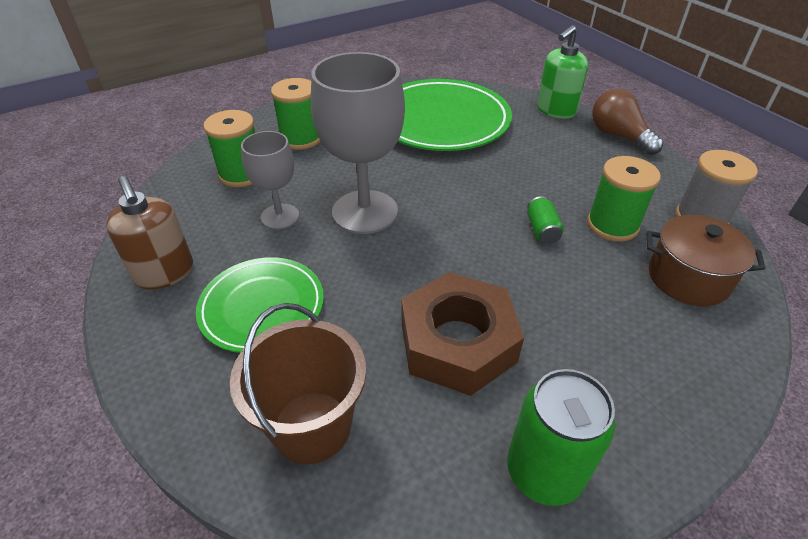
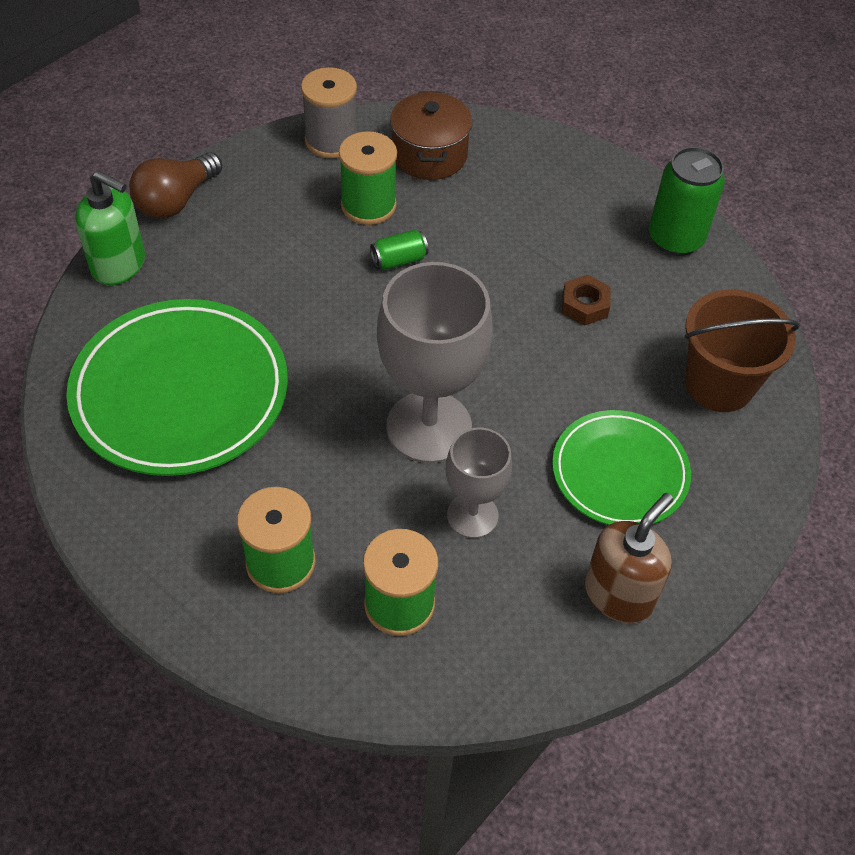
camera: 110 degrees left, 10 degrees up
(458, 342) = (585, 305): brown nut -> brown nut, size x0.45

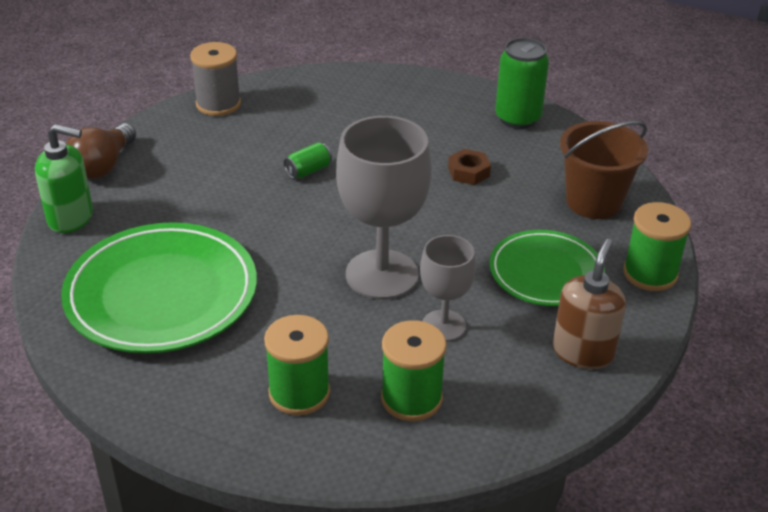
camera: 15 degrees left, 15 degrees down
(368, 205) = (267, 140): green spool -> green spool (650, 273)
(429, 155) = (303, 100): brown pot -> none

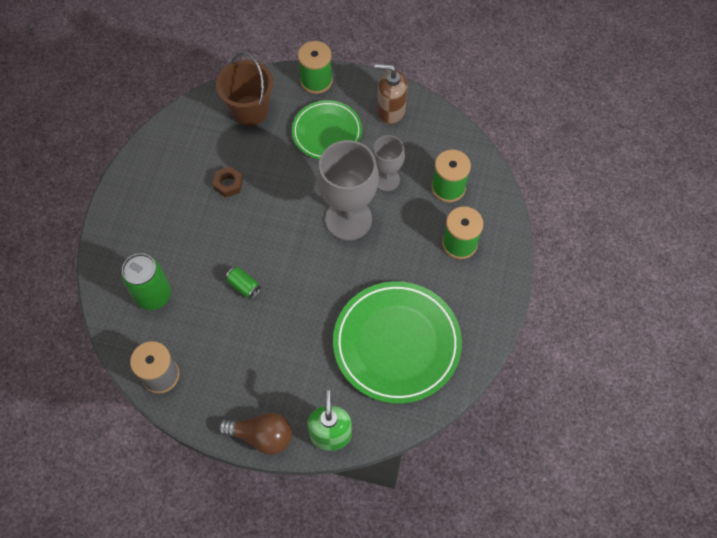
camera: 100 degrees left, 25 degrees up
(518, 118) = (155, 160): green can -> green can (153, 295)

